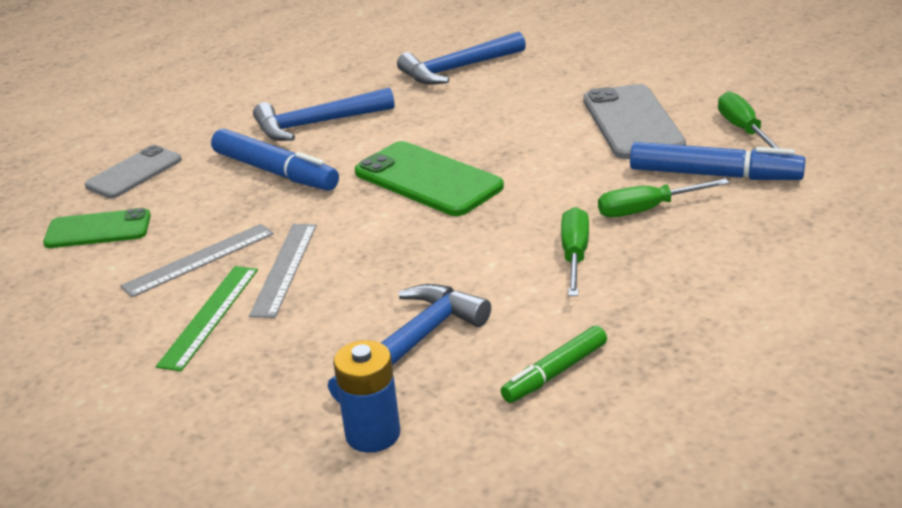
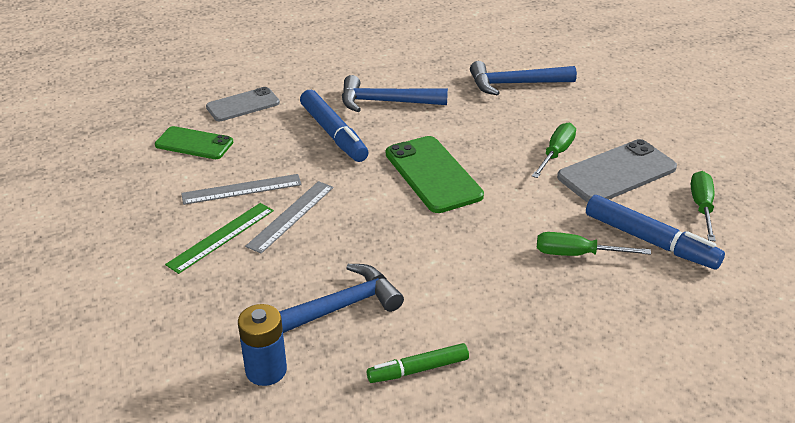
camera: 20 degrees right, 5 degrees up
(574, 255) = (496, 275): green screwdriver -> green screwdriver (556, 153)
(632, 123) = (617, 173): grey phone -> grey phone turned 45 degrees clockwise

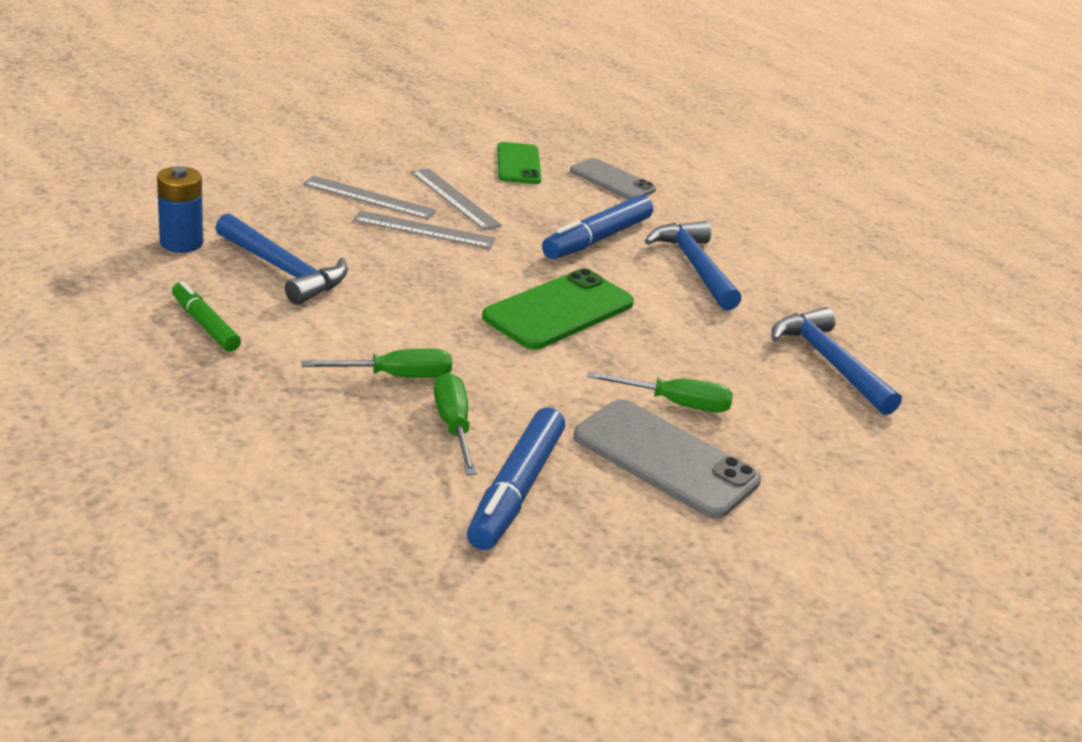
camera: 65 degrees right, 5 degrees down
(221, 237) = (369, 197): green ruler -> grey ruler
(701, 207) = (629, 543): green screwdriver -> green screwdriver (396, 376)

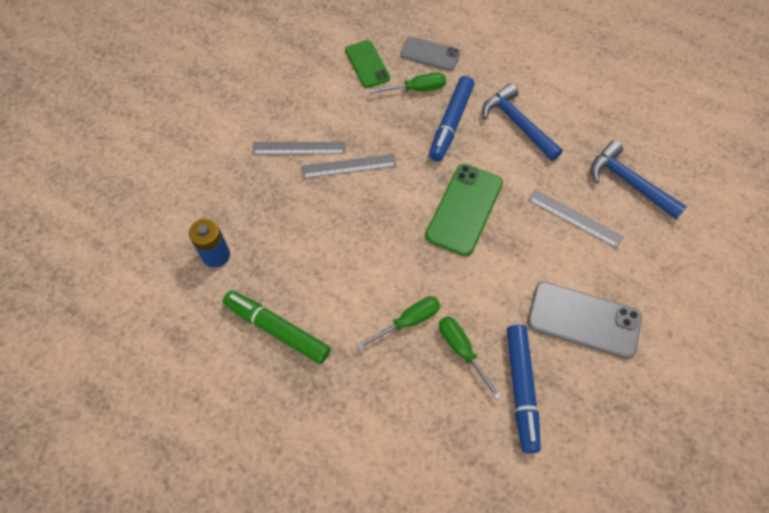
camera: 15 degrees left, 30 degrees up
(205, 325) = (277, 330): green marker -> green marker, size x1.59
(284, 270) = (291, 251): blue hammer -> none
(454, 198) = (349, 122): grey ruler -> grey ruler (575, 218)
(675, 403) = (566, 266): green screwdriver -> green screwdriver (417, 89)

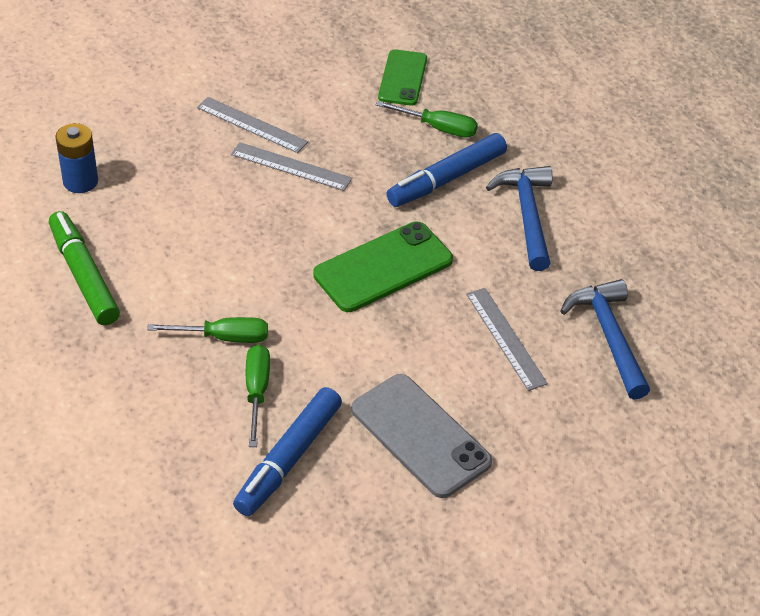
camera: 30 degrees right, 15 degrees down
(430, 54) = (487, 100): grey phone -> none

